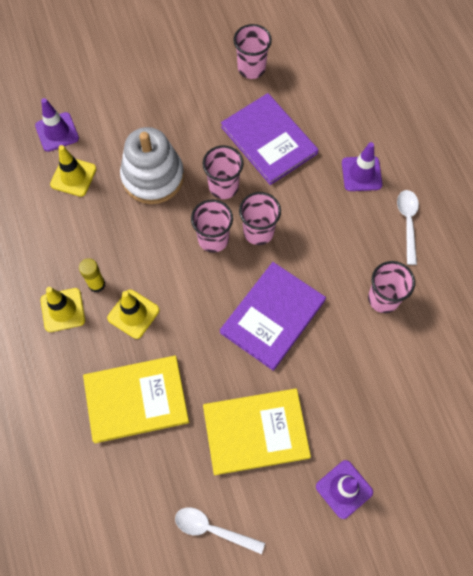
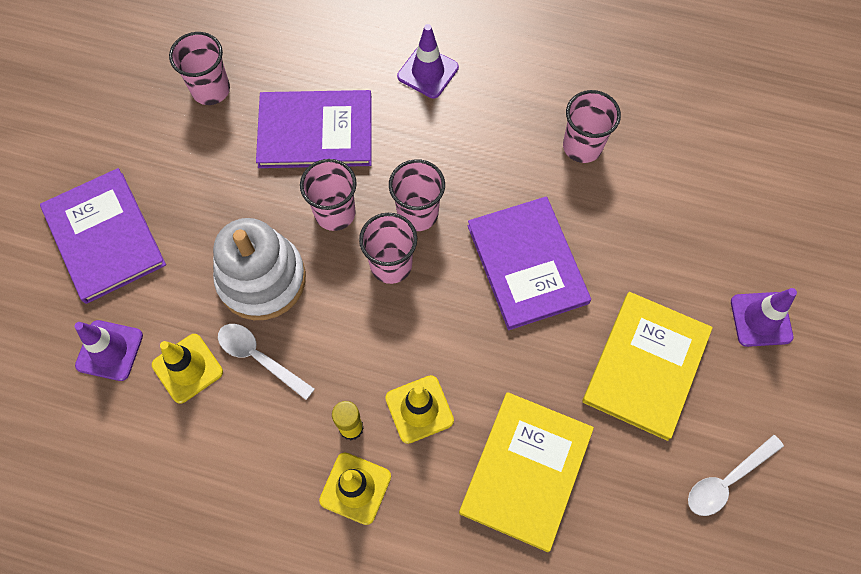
camera: 55 degrees left, 0 degrees up
(120, 82) = (104, 237): none -> purple book
(408, 222) = (515, 68): white spoon -> white spoon (259, 357)

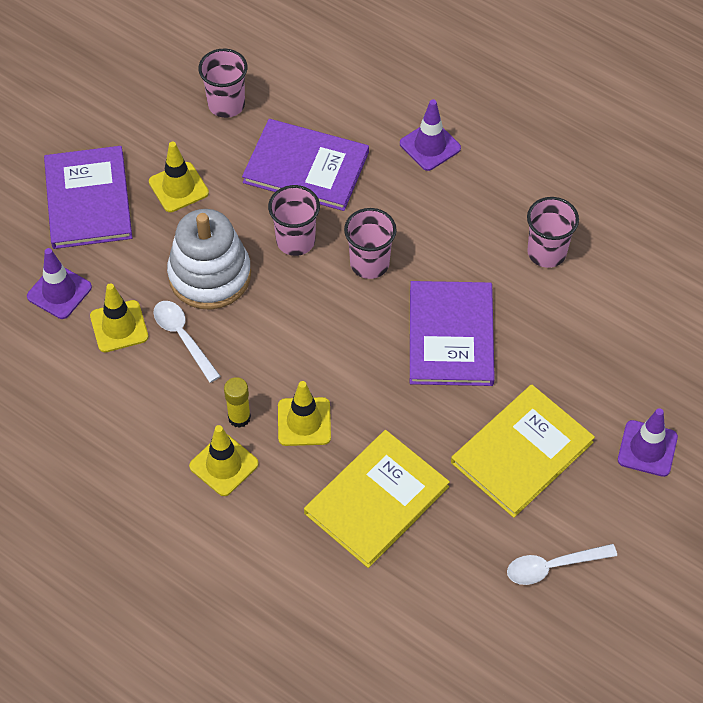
camera: 20 degrees right, 10 degrees down
(194, 193) = (178, 187): none -> yellow traffic cone
(391, 265) = (328, 298): pink cup -> none

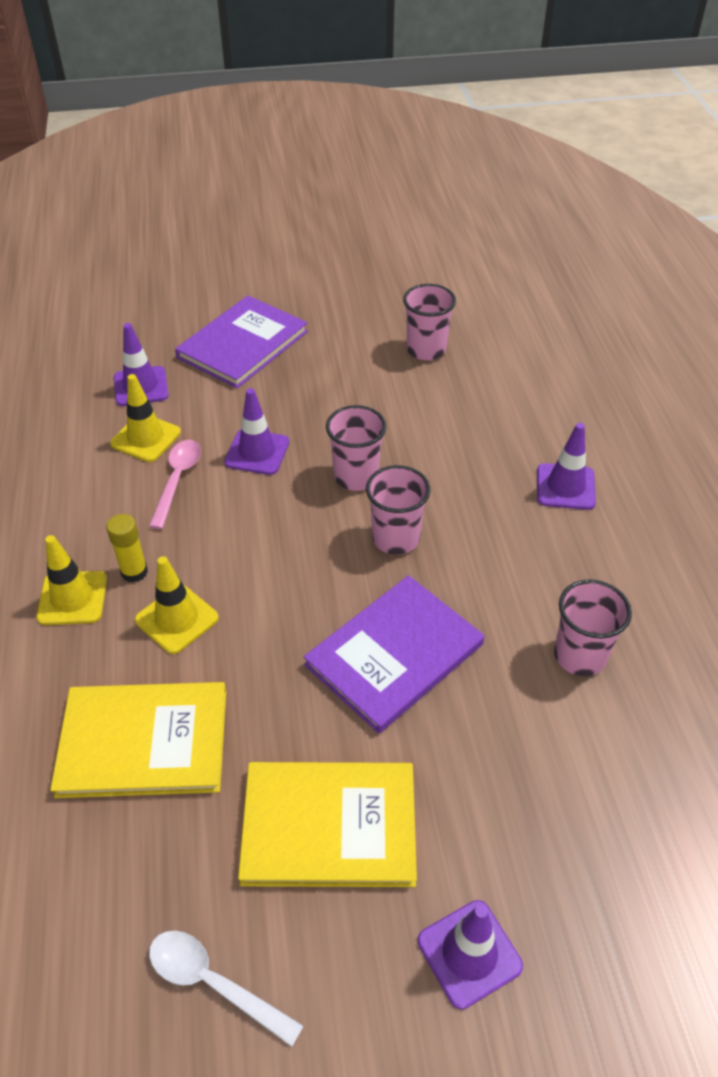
camera: 45 degrees right, 10 degrees down
(178, 187) = (316, 379): yellow traffic cone -> none
(183, 337) = (177, 480): white spoon -> pink spoon
(210, 275) = (257, 452): white stacking toy -> purple traffic cone
(306, 167) = (434, 431): purple book -> none

